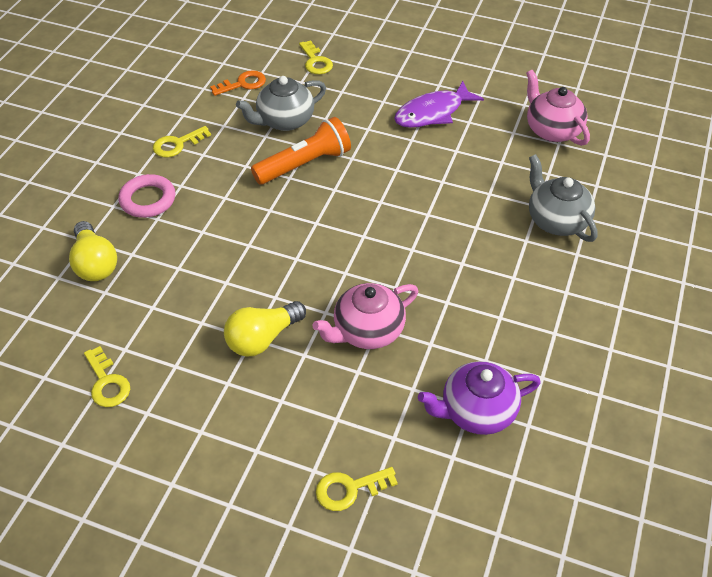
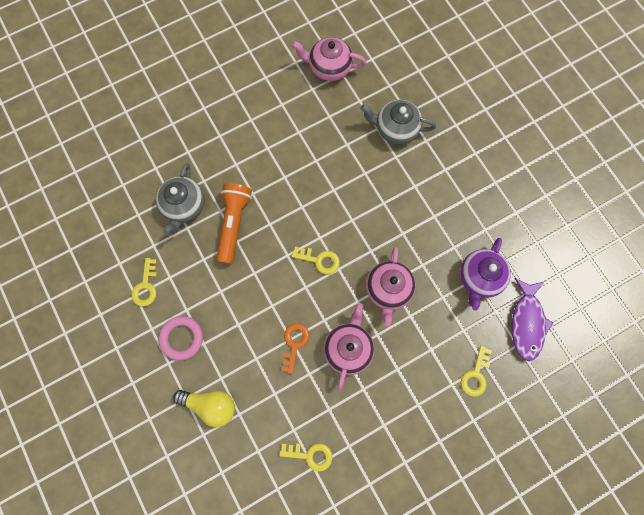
camera: 50 degrees left, 25 degrees up
(243, 84) = (123, 204): orange key -> orange key (294, 343)
(263, 338) = (348, 348): yellow light bulb -> pink teapot
(315, 61) = (144, 144): yellow key -> yellow key (319, 260)
(432, 113) = (256, 117): purple fish -> purple fish (527, 323)

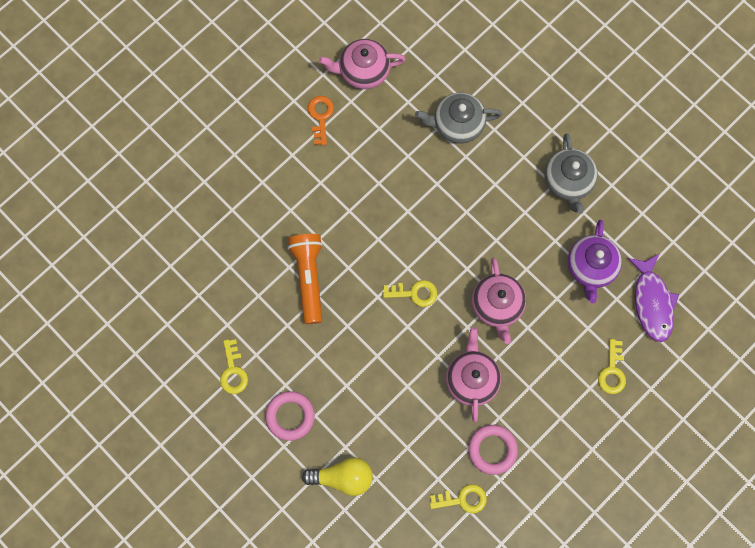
camera: 15 degrees left, 0 degrees up
(183, 206) = (247, 272): grey teapot -> grey teapot (568, 181)
(294, 343) = (413, 389): orange key -> orange key (320, 116)
(349, 417) = (492, 450): none -> pink ring

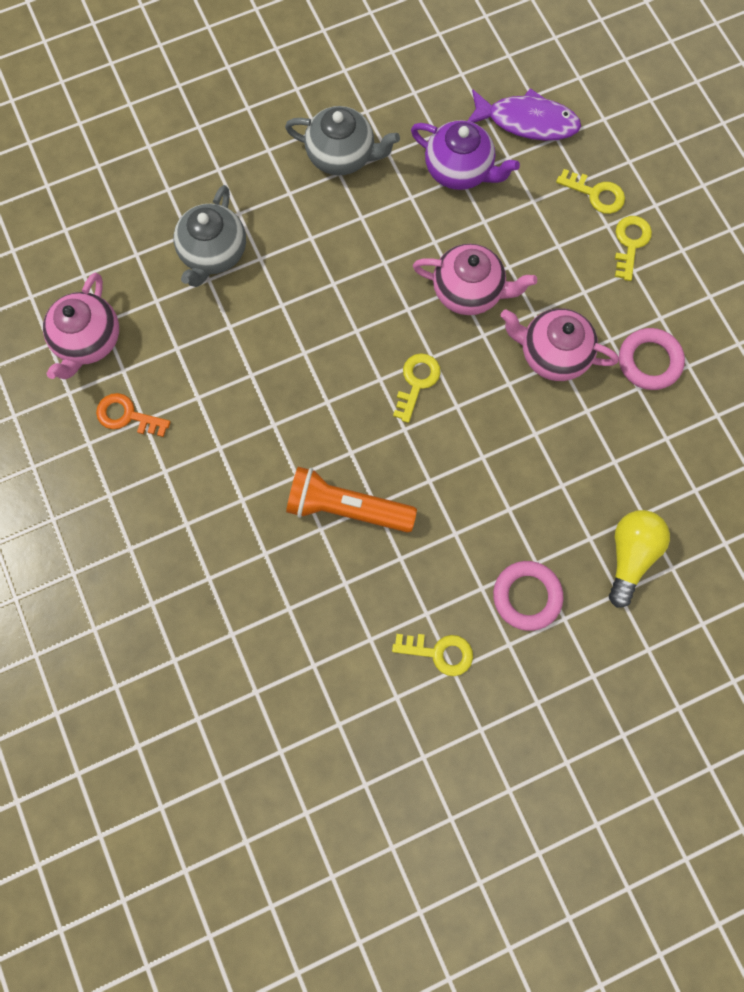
camera: 70 degrees left, 0 degrees up
(462, 499) = (701, 418): yellow key -> yellow key (630, 243)

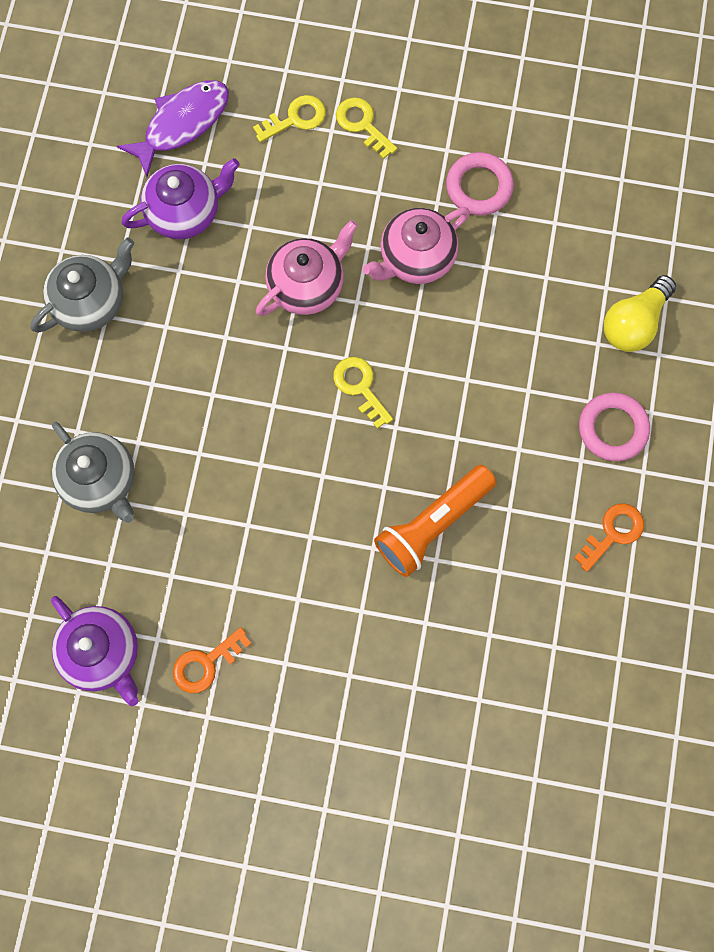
camera: 55 degrees left, 0 degrees up
(88, 340) = (102, 653): pink teapot -> purple teapot
(439, 652) = (613, 533): yellow key -> orange key
(630, 555) = (634, 323): yellow light bulb -> yellow light bulb turned 105 degrees counterclockwise

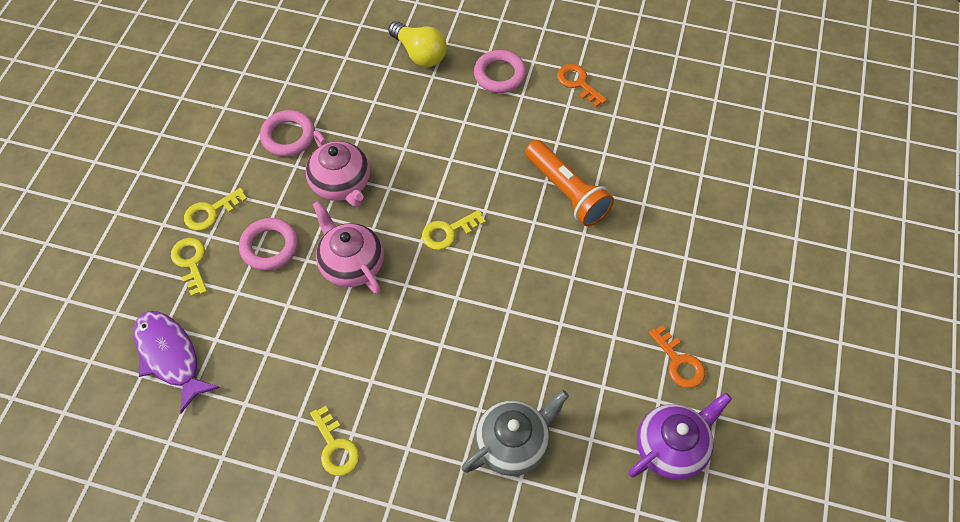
camera: 85 degrees left, 15 degrees down
(90, 301) = (335, 447): grey teapot -> yellow key
(185, 212) = (261, 358): purple teapot -> none
(322, 195) = (269, 247): none -> pink ring

